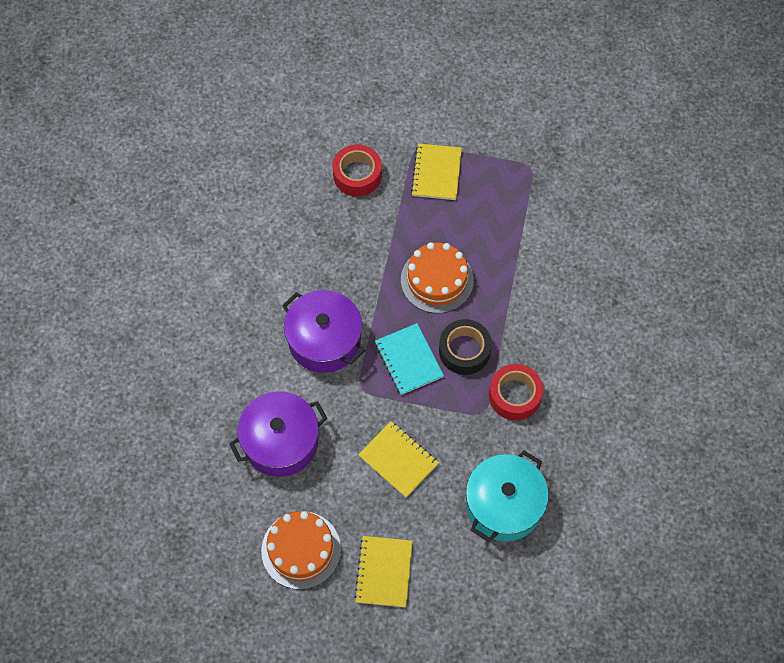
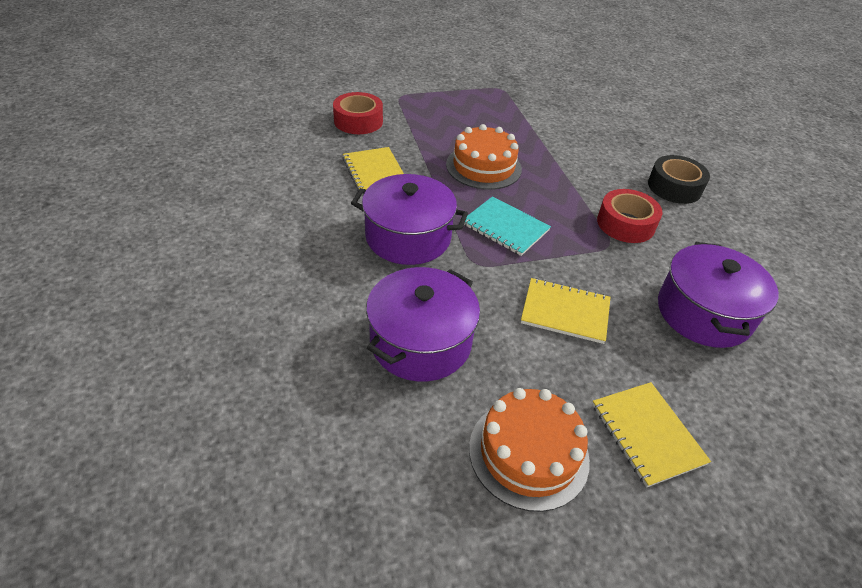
camera: 30 degrees left, 20 degrees down
(436, 173) = (427, 106): yellow notebook -> yellow notebook (374, 172)
(464, 351) = (551, 206): black tape -> black tape (674, 187)
(504, 505) = (703, 313): turquoise pot -> purple pot

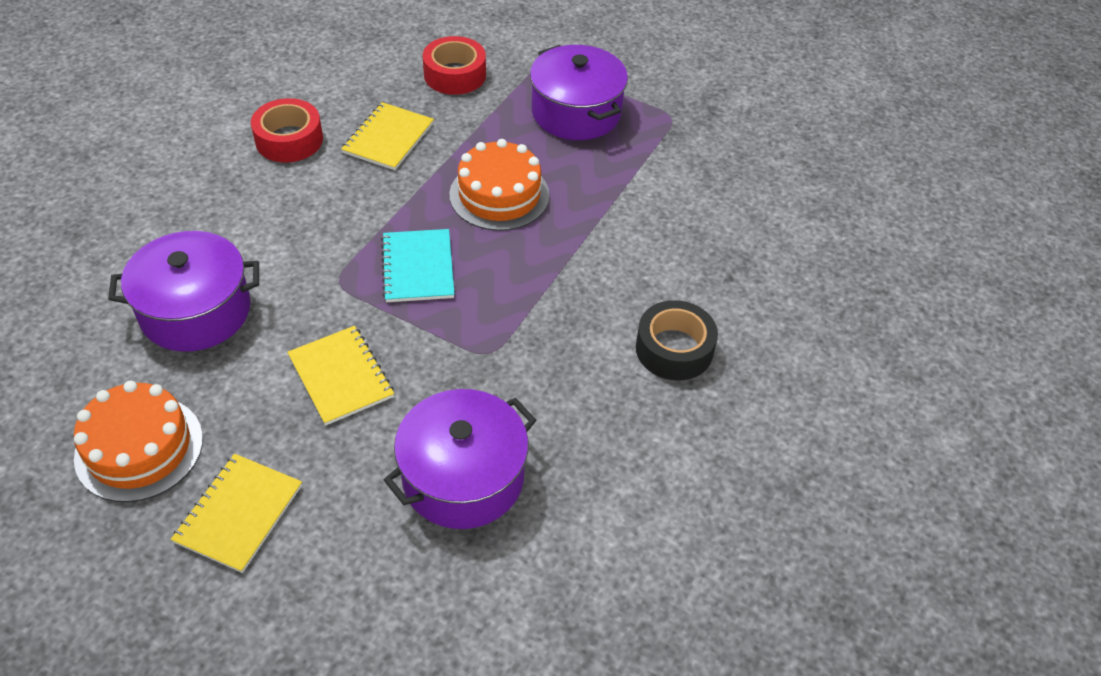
camera: 45 degrees right, 5 degrees up
(408, 237) = (321, 218): purple pot -> purple pot (576, 112)
(625, 224) = (543, 346): red tape -> red tape (289, 140)

